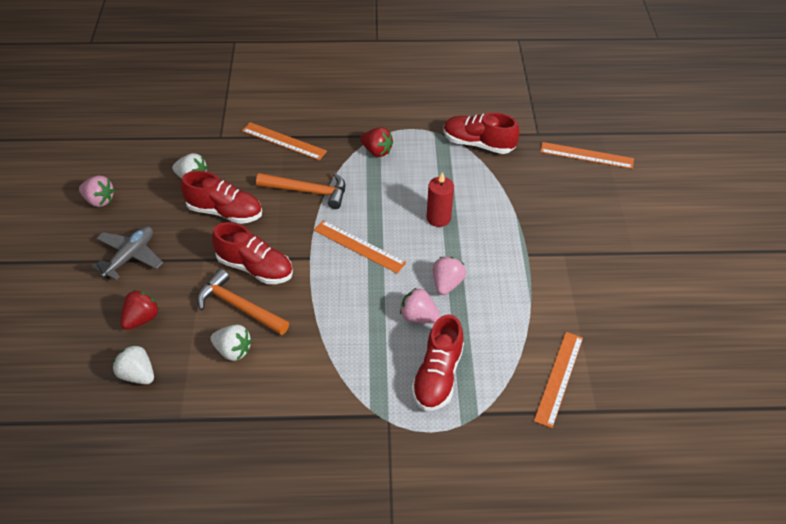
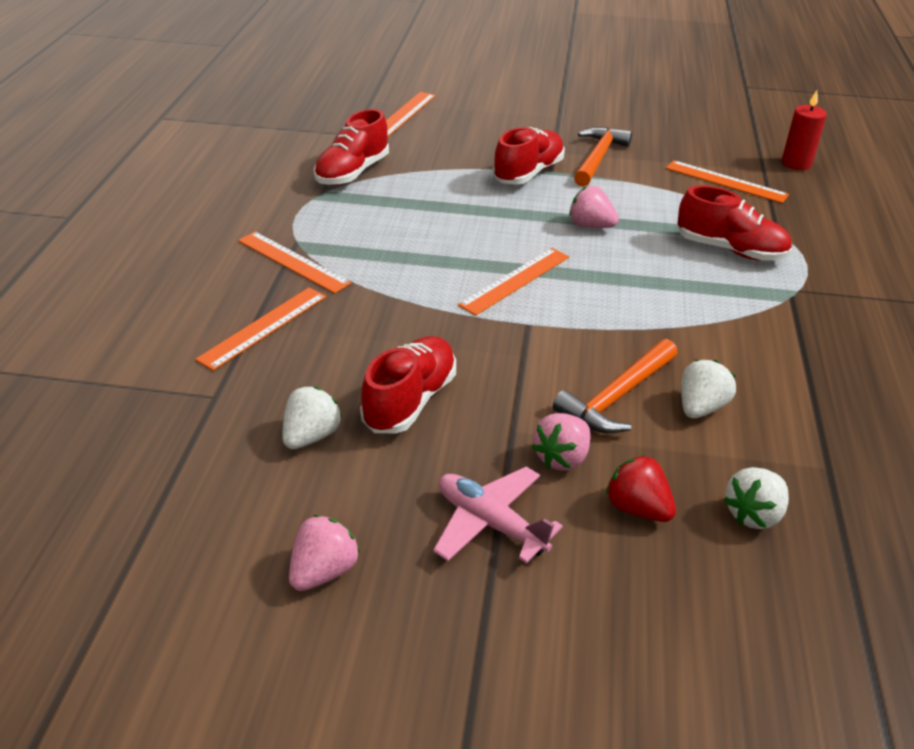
camera: 80 degrees left, 10 degrees down
(130, 256) = (490, 523): grey plane -> pink plane
(255, 268) = (541, 376): red shoe -> red shoe (528, 173)
(308, 191) = (391, 313): orange hammer -> orange hammer (598, 158)
(354, 138) = (293, 261): none -> orange ruler
(376, 151) = (330, 246): red strawberry -> none
(418, 317) = (641, 251): pink strawberry -> pink strawberry (562, 458)
(438, 218) = (478, 217): red candle -> red candle (796, 163)

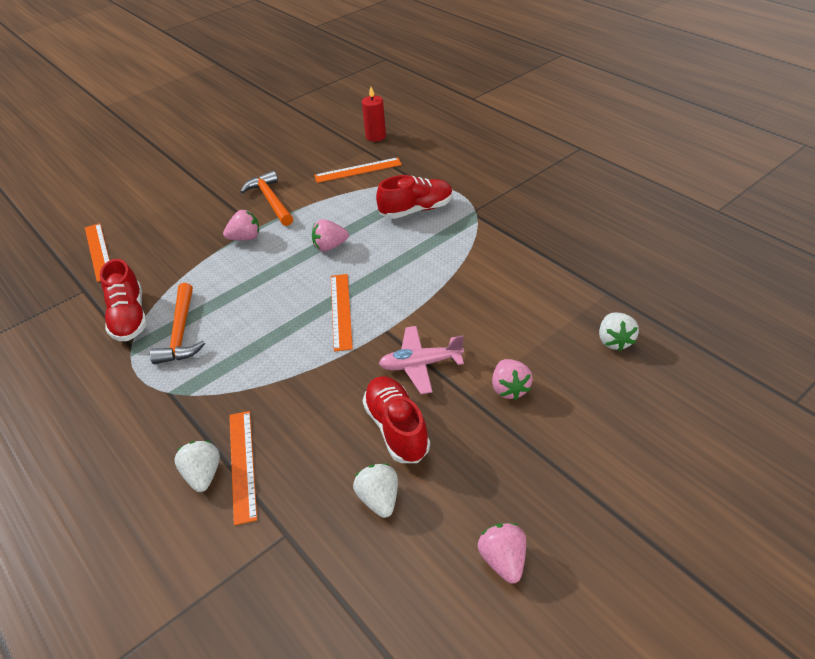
camera: 45 degrees left, 5 degrees up
(293, 261) = (189, 407): orange ruler -> none
(490, 523) = (531, 453): pink plane -> pink plane (420, 364)
(528, 173) = (245, 238): red shoe -> pink strawberry
(617, 397) = (485, 334): orange hammer -> orange hammer (181, 332)
(637, 508) = (573, 382): red strawberry -> none
(700, 407) = (524, 307): white strawberry -> white strawberry (203, 475)

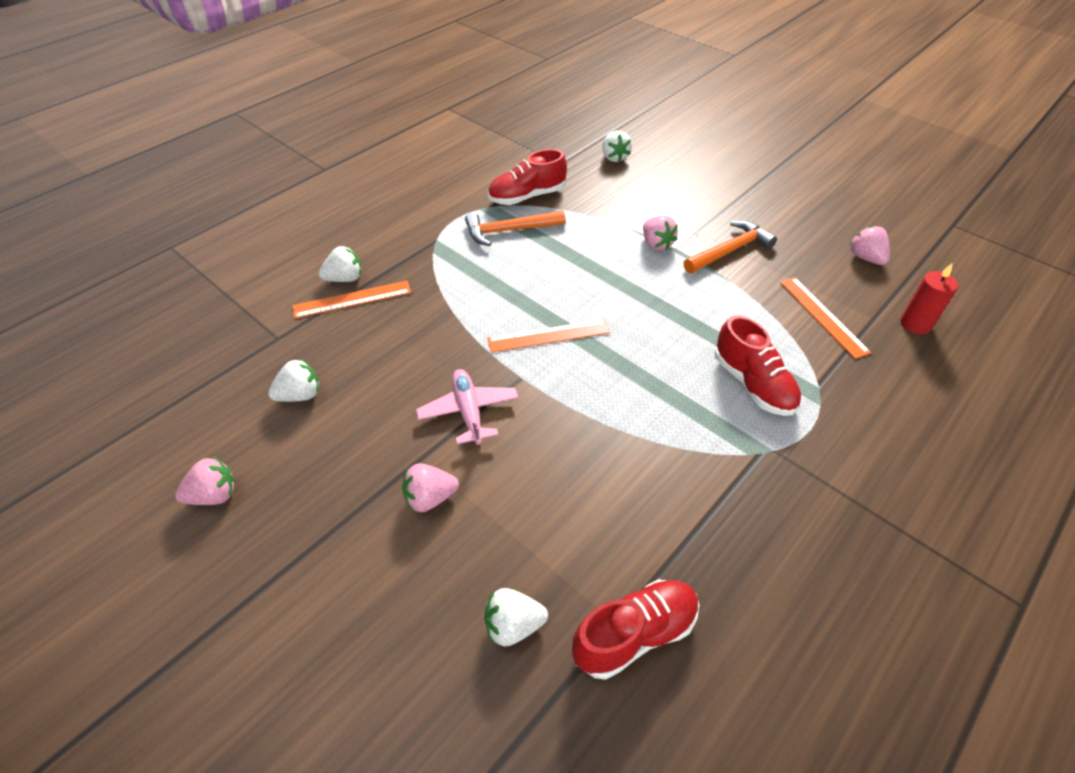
camera: 80 degrees right, 5 degrees up
(99, 251) = (614, 157): orange ruler -> white strawberry
(330, 246) = (656, 312): pink strawberry -> pink strawberry (865, 258)
(397, 428) = (381, 400): red shoe -> red shoe (634, 634)

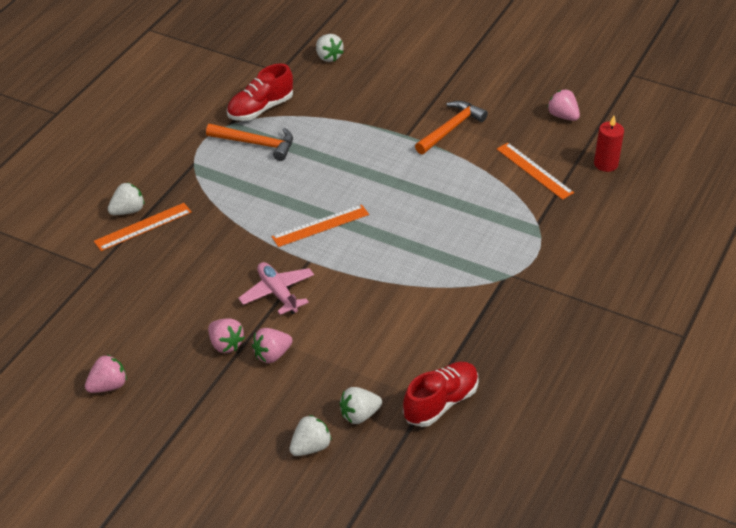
camera: 15 degrees left, 5 degrees down
(300, 395) = (137, 307): white strawberry -> white strawberry (310, 447)
(509, 231) = (256, 144): orange hammer -> orange hammer turned 135 degrees counterclockwise
(656, 244) = (388, 134): pink strawberry -> pink strawberry (225, 344)
(753, 384) = (489, 232): red shoe -> none

